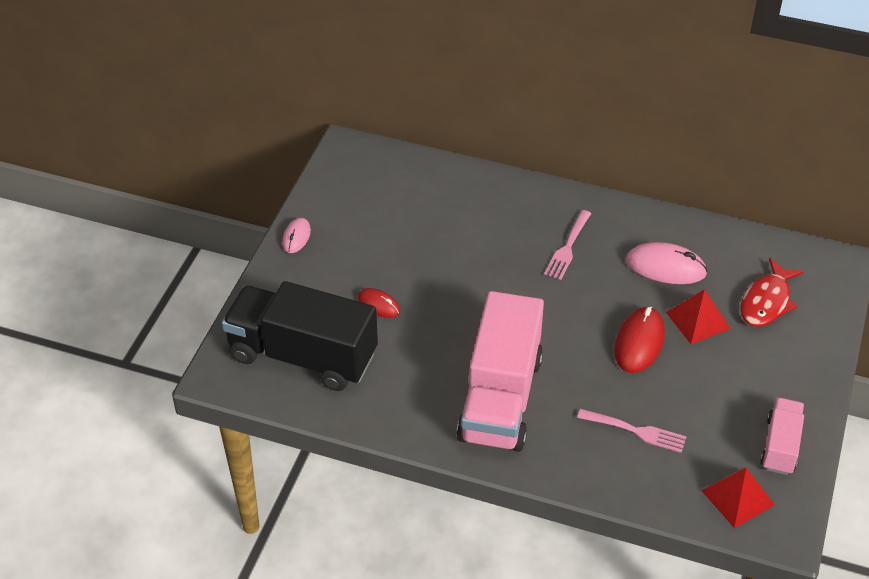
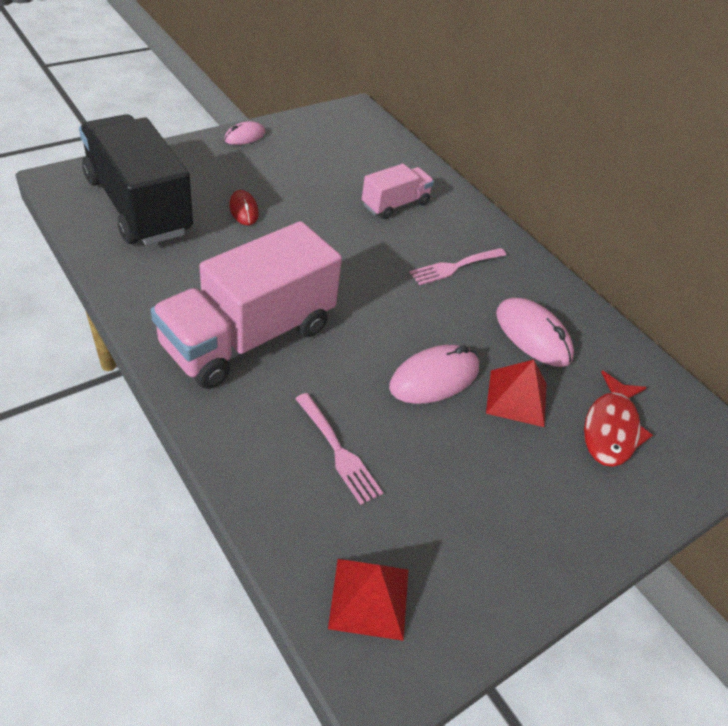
camera: 30 degrees right, 0 degrees up
(639, 342) = (434, 378): red mouse -> pink mouse
(767, 301) = (611, 429): red fish -> red fish turned 45 degrees counterclockwise
(780, 446) = (479, 579): pink truck -> pink truck (395, 204)

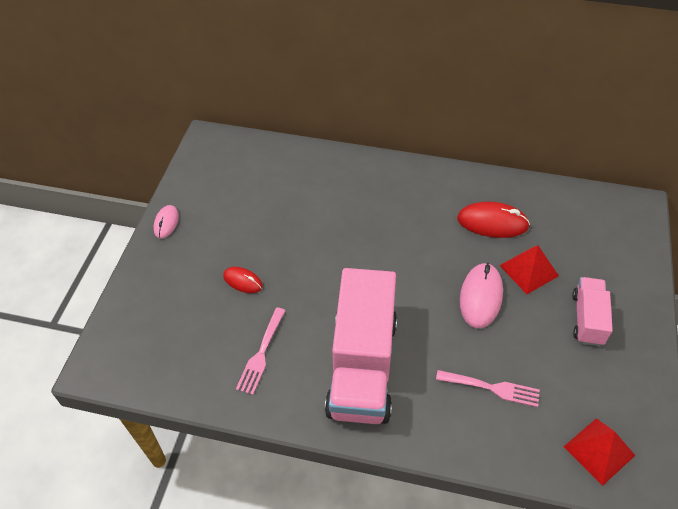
camera: 35 degrees left, 5 degrees up
(138, 206) = (175, 339): black truck -> none
(395, 204) = (321, 196): pink truck -> pink truck (587, 319)
(455, 267) = (405, 212): pink fork -> pink fork (261, 354)
(533, 335) = (492, 223): pink mouse -> red mouse
(611, 429) = (585, 247): red fish -> none

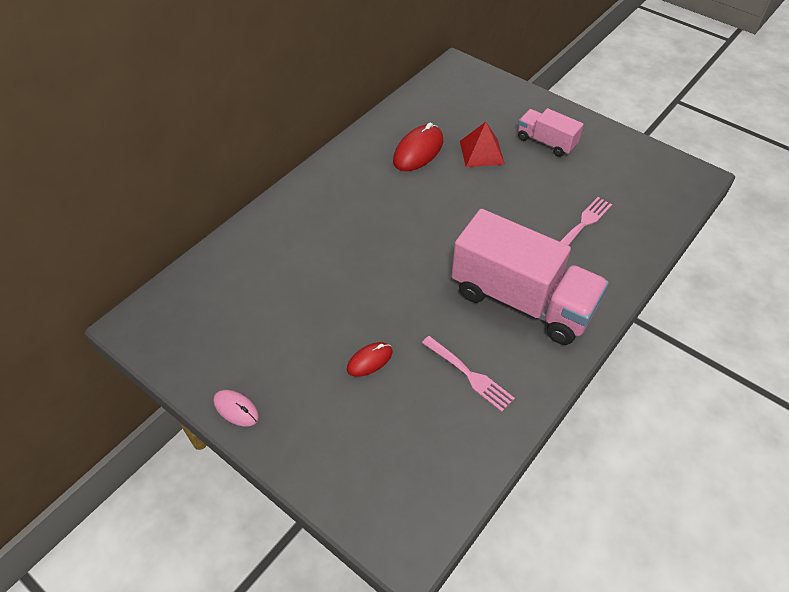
camera: 65 degrees left, 0 degrees up
(481, 297) = (491, 192): pink mouse -> none
(599, 450) = (661, 189): red pyramid -> none

